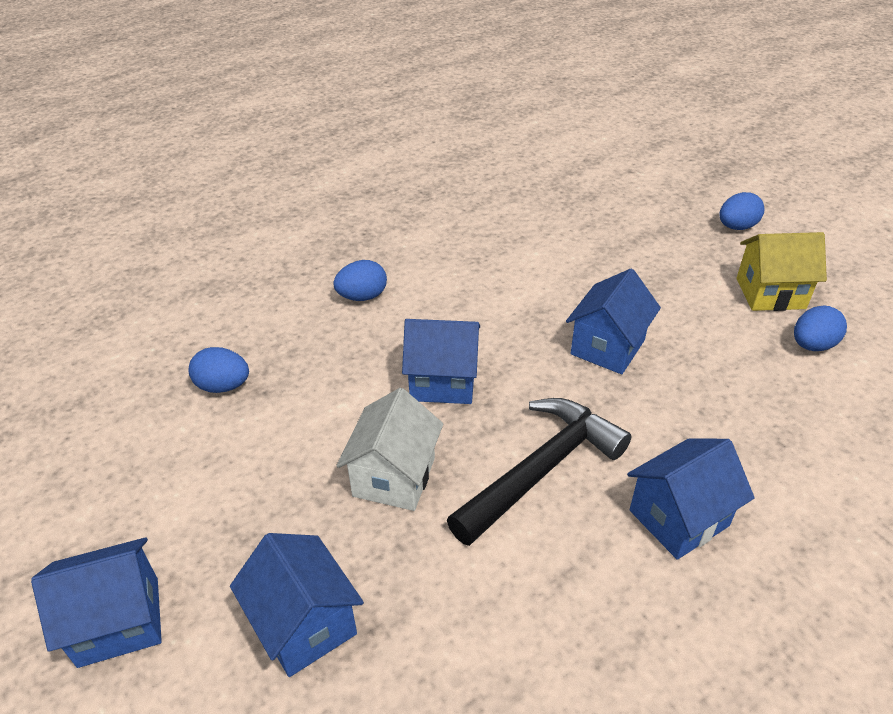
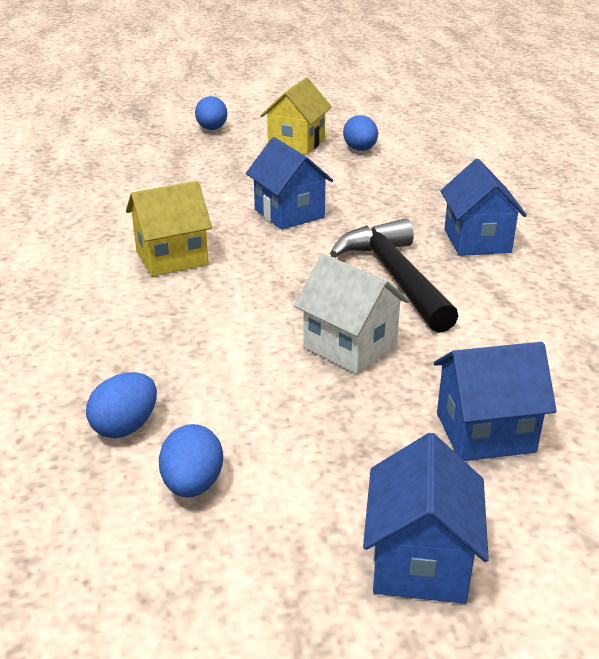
camera: 65 degrees left, 10 degrees down
(362, 296) = (84, 306): blue egg -> blue egg (192, 484)
(443, 382) = (255, 293): blue house -> none
(465, 309) = (172, 258): none -> yellow house

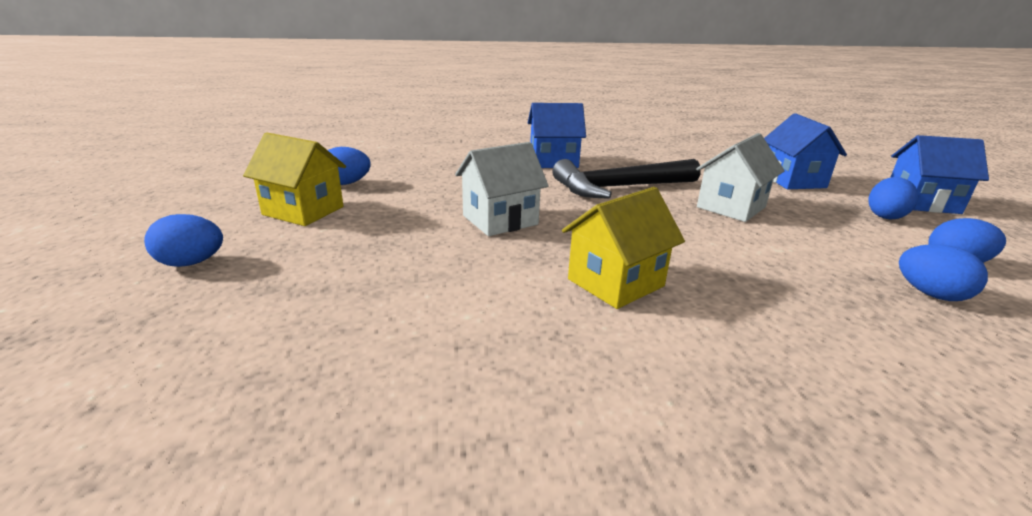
camera: 90 degrees left, 5 degrees down
(172, 258) = (615, 282): yellow house -> yellow house turned 75 degrees clockwise
(289, 213) = (500, 220): blue house -> white house
(346, 484) = (885, 216): none -> blue egg

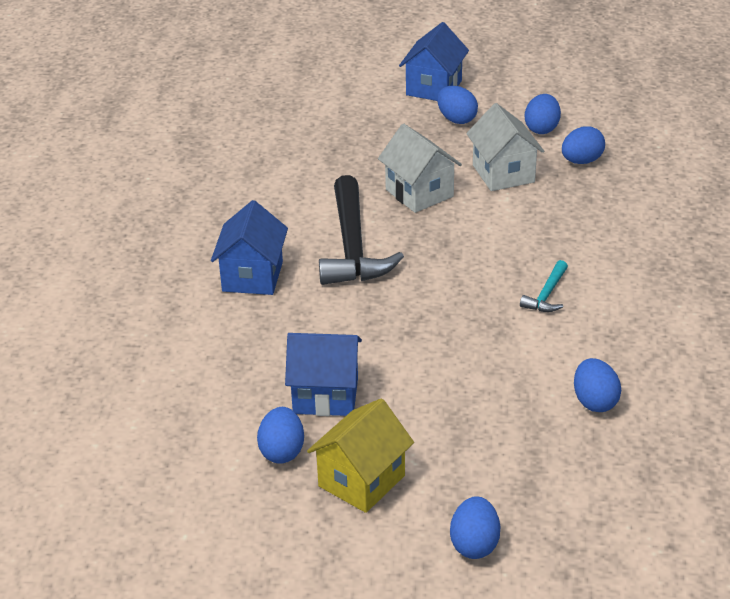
camera: 75 degrees left, 10 degrees up
(415, 326) = (594, 401): none -> blue egg
(500, 220) = (417, 340): white house -> white house (503, 173)
(615, 282) = (547, 295): yellow house -> turquoise hammer
(792, 180) = (363, 133): blue house -> blue house (325, 395)

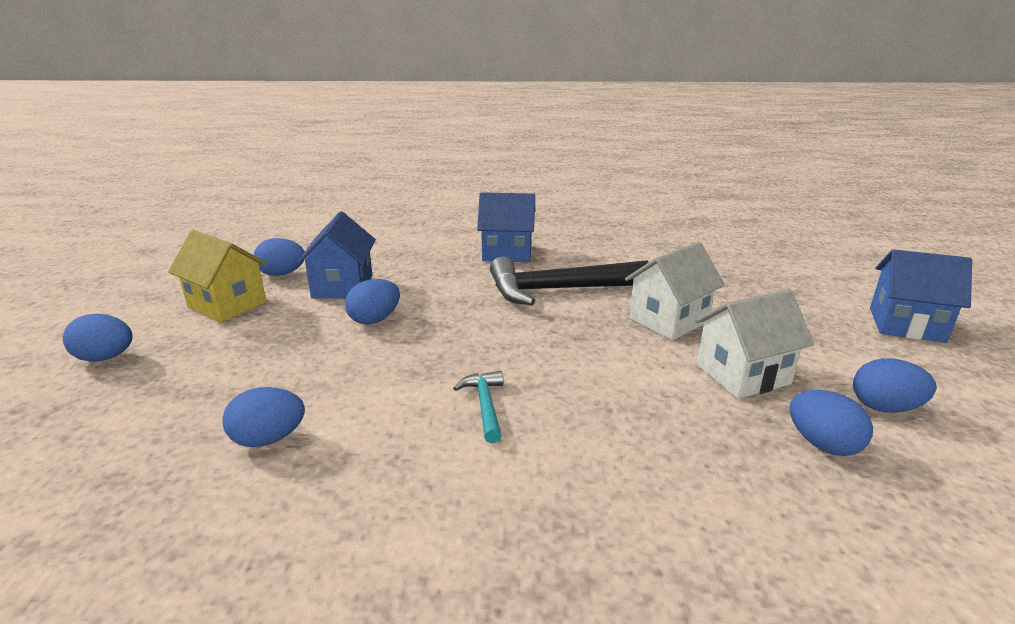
camera: 85 degrees right, 10 degrees down
(456, 119) = (846, 341): blue egg -> blue egg (375, 320)
(547, 295) = (485, 405): turquoise hammer -> turquoise hammer turned 60 degrees clockwise

